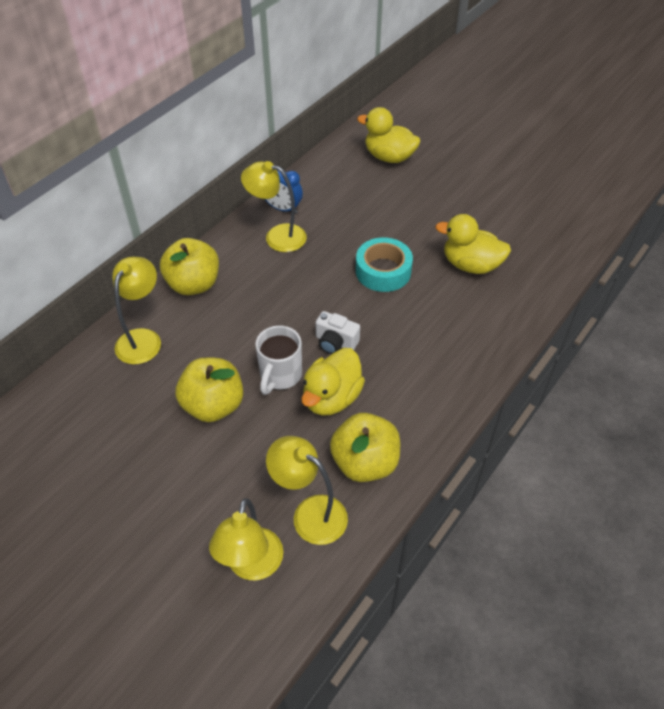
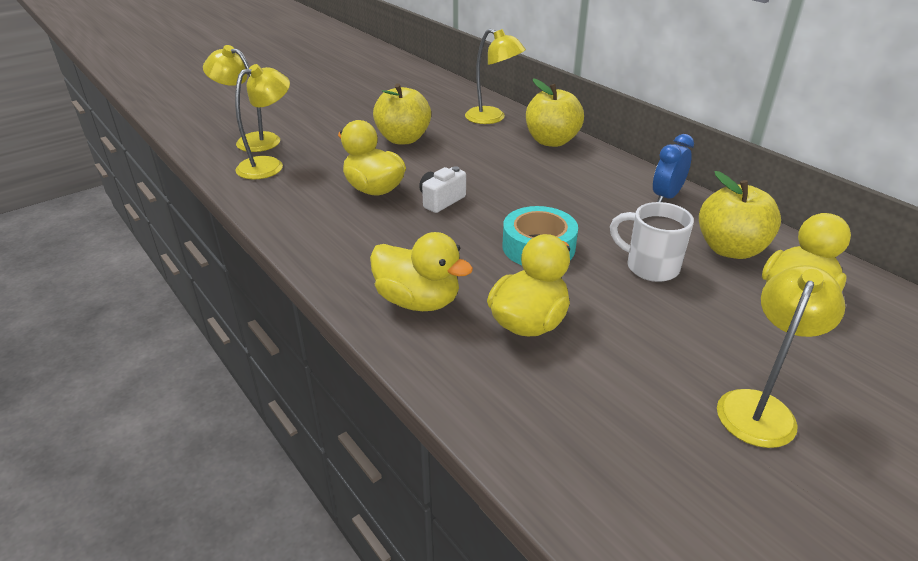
camera: 105 degrees right, 15 degrees down
(277, 236) = (616, 188): yellow lamp -> yellow lamp (760, 407)
(280, 375) = (416, 168): white mug -> white mug (650, 267)
(365, 462) = (292, 195): yellow apple -> yellow apple (730, 249)
(477, 323) = (418, 301): none -> yellow duck

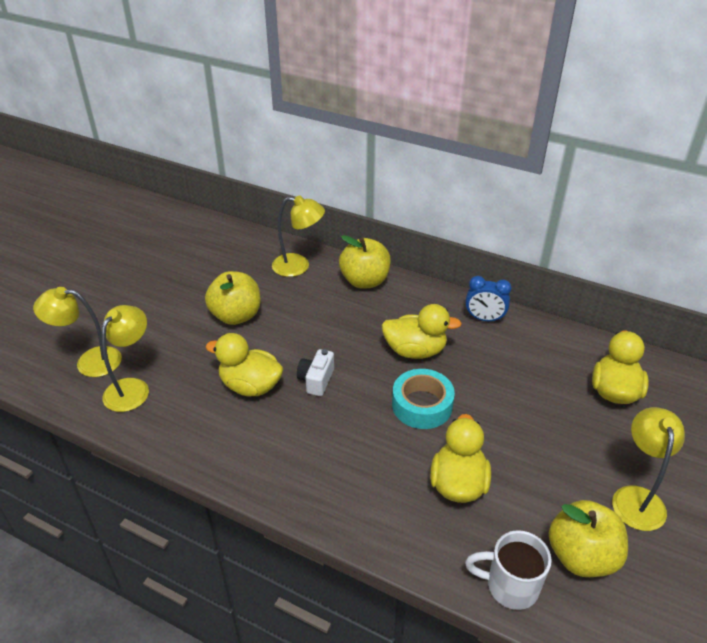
camera: 25 degrees left, 5 degrees up
(418, 301) = (366, 495): yellow duck -> yellow duck (415, 350)
(650, 267) = (510, 397): white mug -> white mug (510, 586)
(666, 196) = (484, 319): blue clock -> blue clock turned 90 degrees counterclockwise
(730, 249) = (553, 360): yellow apple -> yellow apple (581, 556)

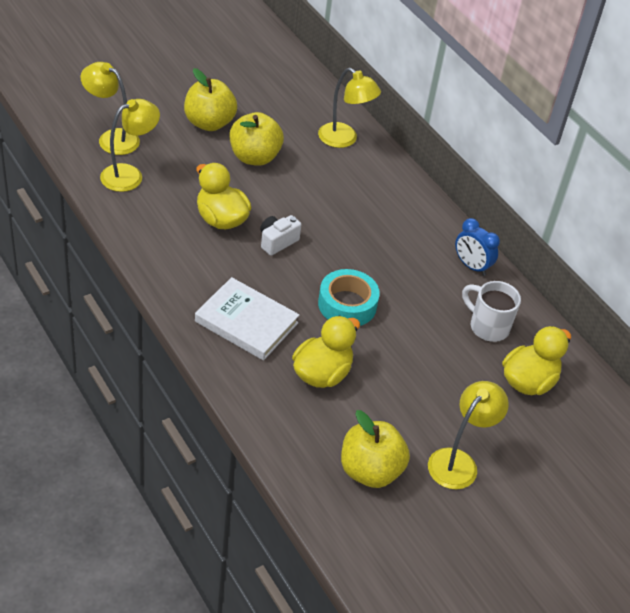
camera: 25 degrees right, 5 degrees up
(352, 473) = (246, 322): none -> white book
(365, 281) = (392, 181): yellow apple -> yellow apple (209, 123)
(415, 350) = (382, 261): yellow duck -> none
(510, 586) = (296, 457): white mug -> white mug (487, 327)

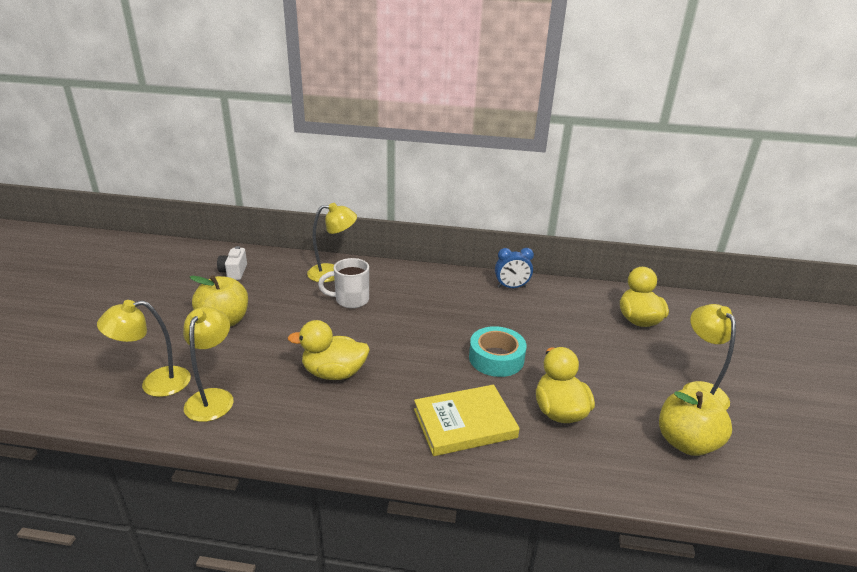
camera: 45 degrees left, 15 degrees down
(246, 322) = (464, 423): white book -> yellow book
(254, 157) = (292, 319): yellow apple -> none
(277, 241) = (393, 357): white camera -> white camera (234, 272)
(487, 327) = (574, 309): white mug -> white mug (350, 300)

